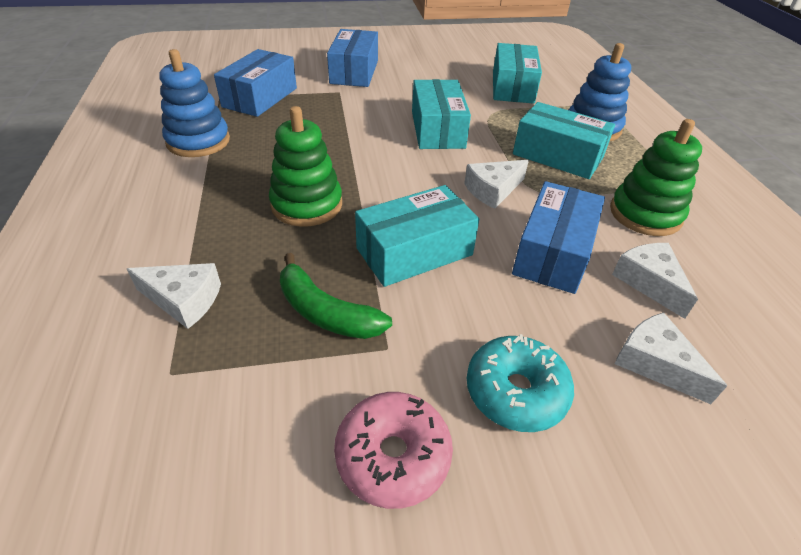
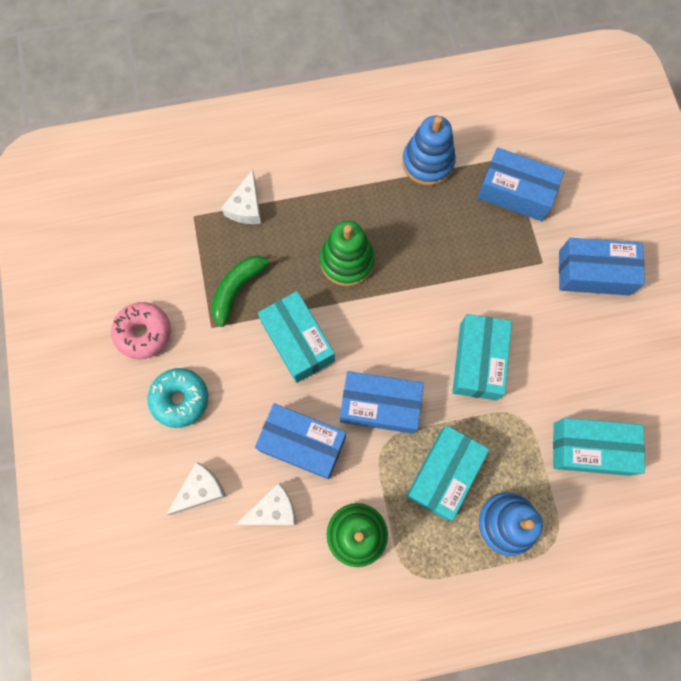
camera: 90 degrees right, 30 degrees up
(437, 129) = (478, 361): turquoise box -> turquoise box turned 75 degrees counterclockwise
(493, 190) = (380, 405): white cheese -> blue box

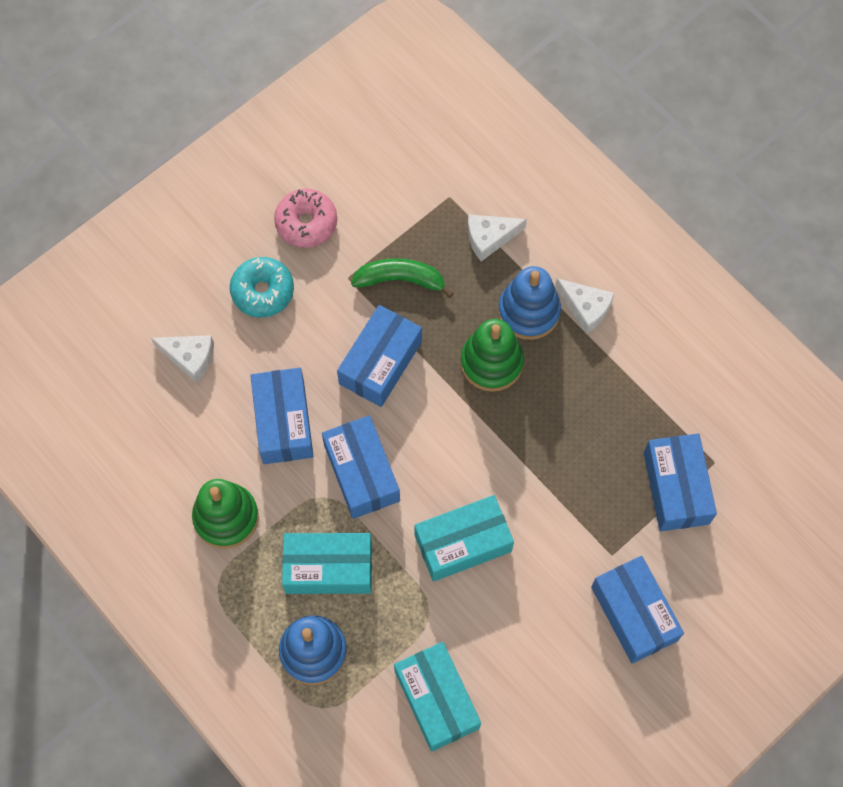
camera: 60 degrees right, 5 degrees down
(273, 510) = (207, 430): white cheese -> white cheese (585, 308)
(298, 341) = (380, 363): turquoise box -> blue box
(427, 162) = (652, 382): blue stacking toy -> blue stacking toy (529, 311)

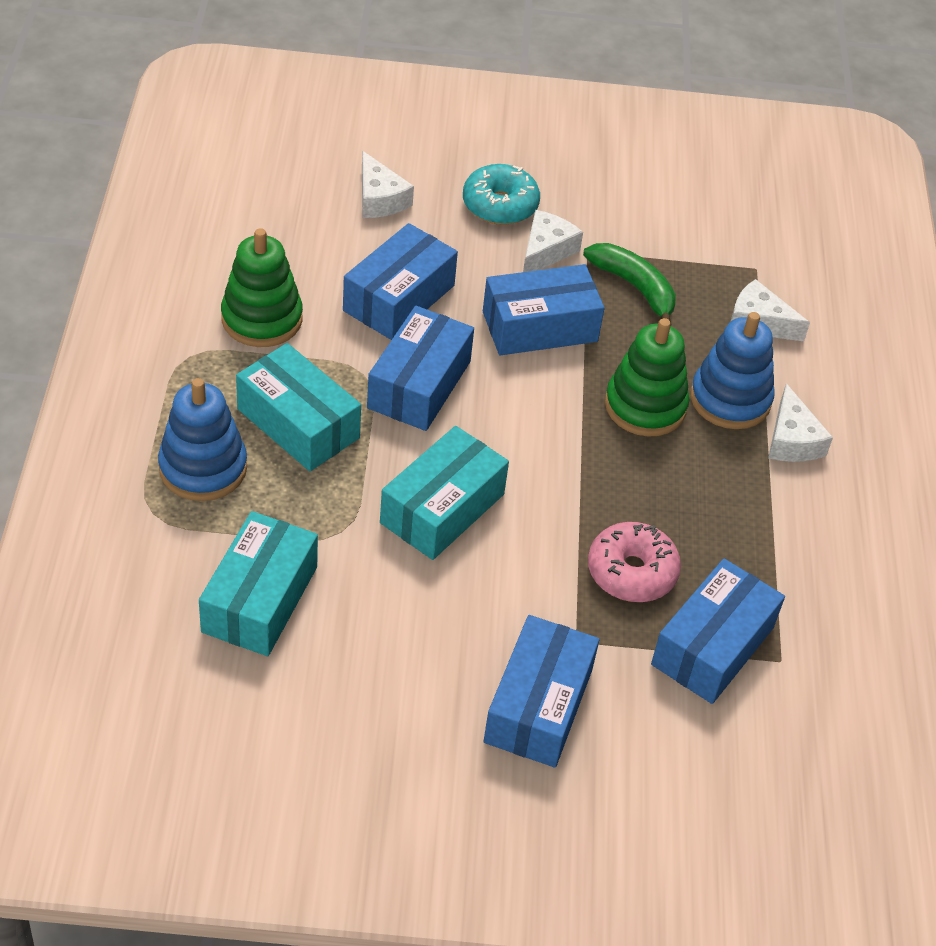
camera: 40 degrees right, 20 degrees down
(306, 223) = (599, 191): pink donut -> pink donut (631, 572)
(325, 301) = (546, 251): none -> white cheese
(463, 543) = (442, 508): turquoise box -> turquoise box turned 75 degrees counterclockwise

